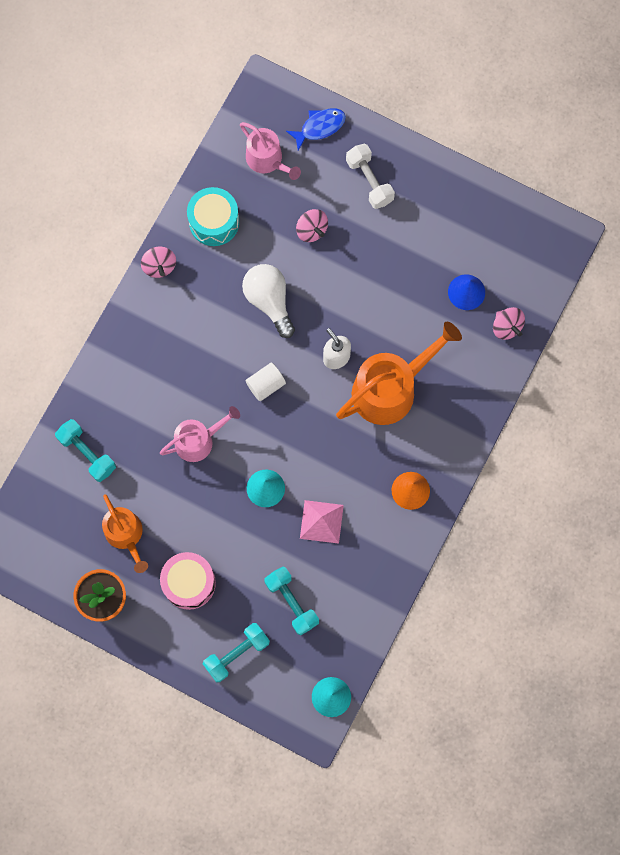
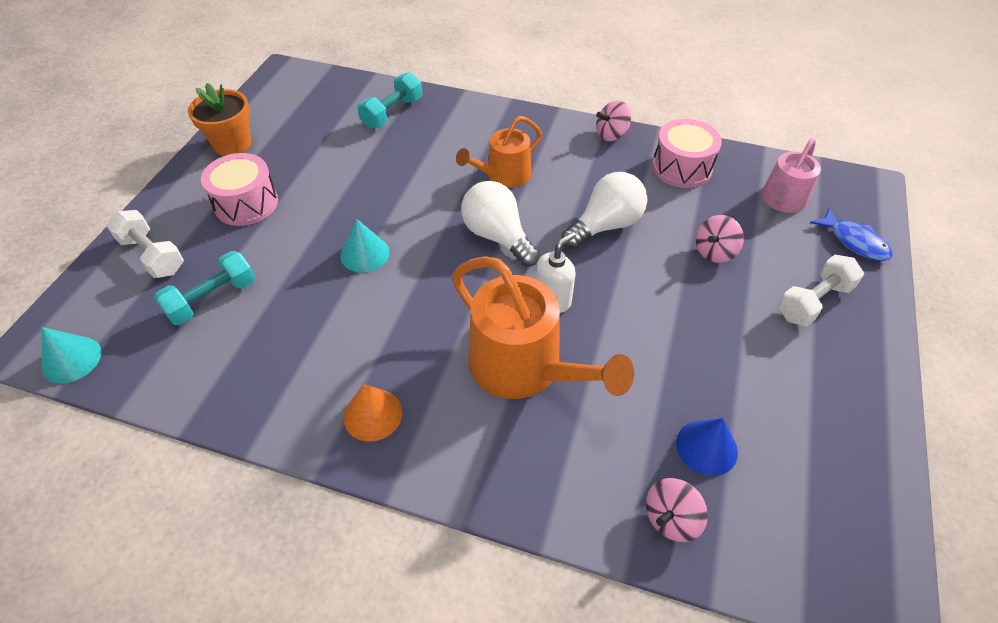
camera: 80 degrees right, 25 degrees down
(126, 535) = (304, 149): orange watering can -> orange watering can (504, 175)
(198, 440) = (418, 189): pink watering can -> none
(214, 222) = (681, 167): turquoise drum -> pink drum
(237, 653) = (152, 255): turquoise dumbbell -> white dumbbell
(266, 385) = (497, 236): white cylinder -> white light bulb
(321, 521) = (322, 315): pink pyramid -> none

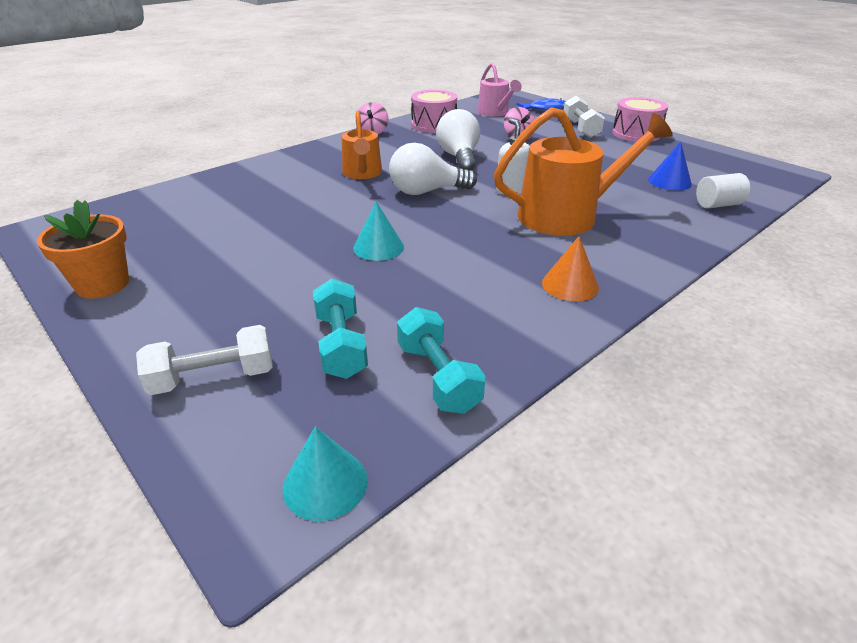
camera: 60 degrees left, 15 degrees down
(246, 203) = (218, 295): pink drum -> pink drum (636, 134)
(392, 113) = (211, 194): turquoise dumbbell -> turquoise dumbbell (438, 377)
(671, 519) = (718, 205): pink spinning top -> white cylinder

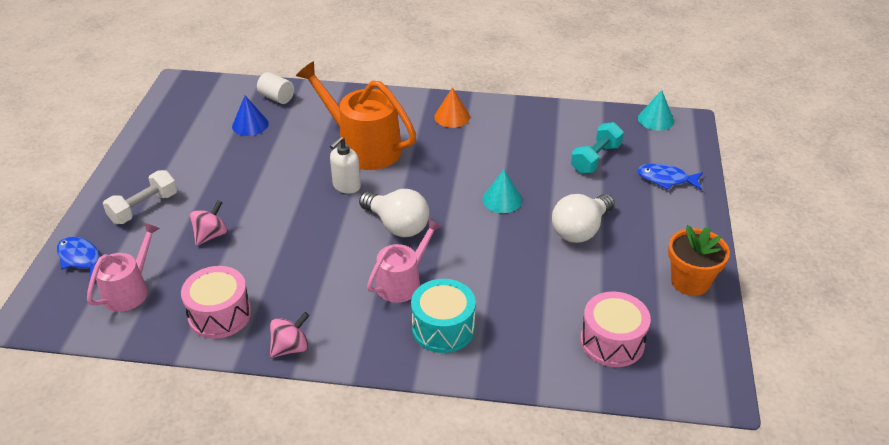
camera: 130 degrees left, 5 degrees up
(213, 378) = (666, 179): white dumbbell -> blue fish
(298, 170) = (443, 328): none -> turquoise drum
(362, 173) = (402, 282): orange watering can -> pink watering can
(438, 377) = (574, 122): turquoise dumbbell -> none
(459, 157) = (303, 246): white light bulb -> white light bulb (580, 230)
(636, 134) = (133, 171): pink drum -> pink drum (612, 342)

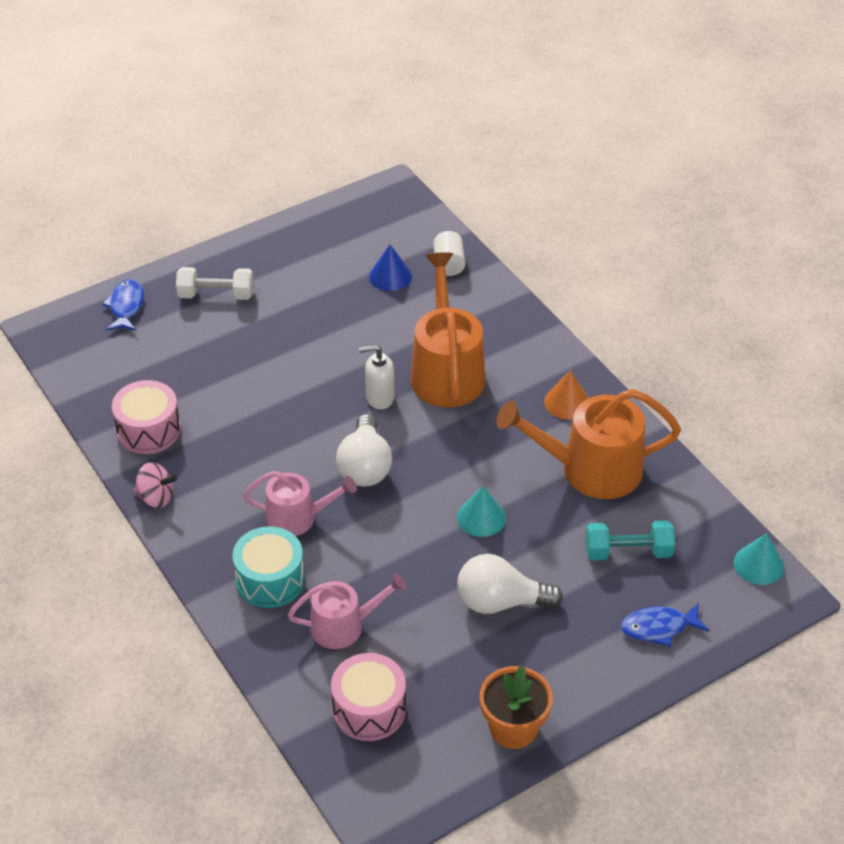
camera: 50 degrees right, 5 degrees up
(129, 290) = (122, 359): pink watering can -> pink watering can (344, 626)
(211, 235) = (228, 358): pink spinning top -> none
(516, 137) = (591, 469): none -> orange watering can
(666, 179) = (659, 628): blue fish -> blue fish turned 75 degrees counterclockwise

